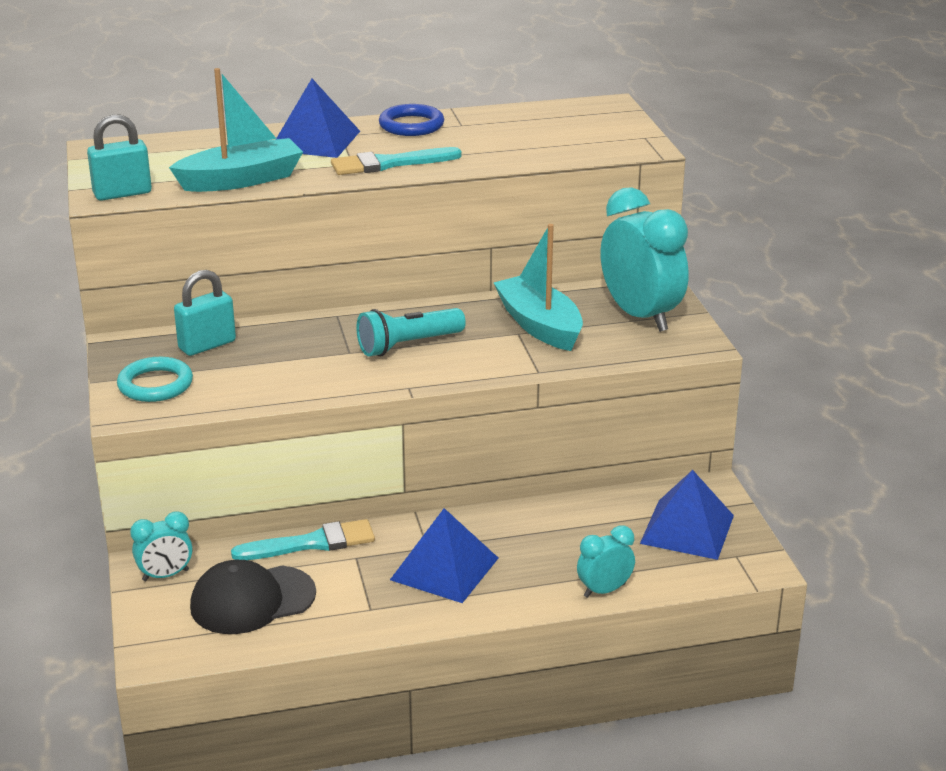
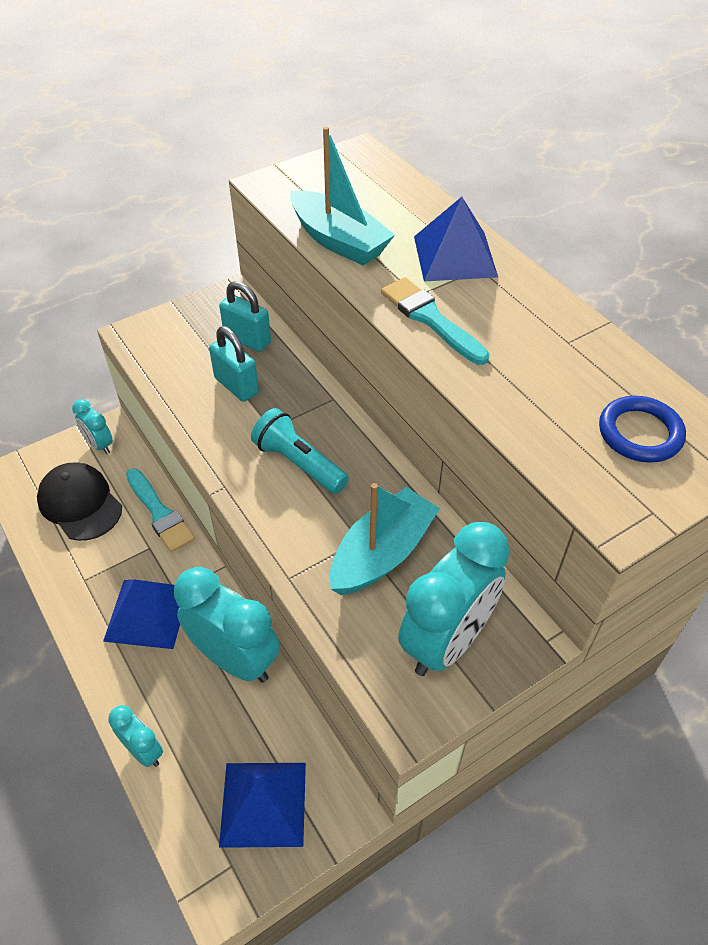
camera: 70 degrees right, 20 degrees up
(122, 193) = (278, 190): turquoise padlock -> turquoise padlock (236, 386)
(155, 384) = (176, 334): turquoise ring -> none
(411, 125) = (538, 307): blue ring -> blue ring (640, 433)
(531, 521) = (235, 659): none -> turquoise clock

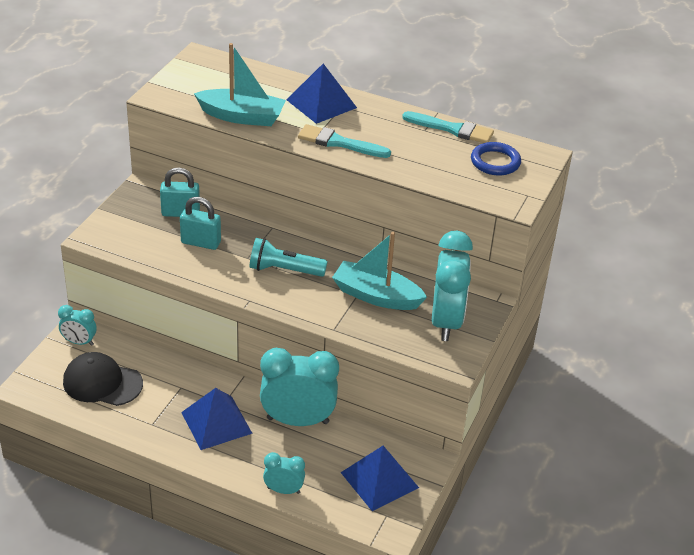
camera: 35 degrees left, 10 degrees down
(160, 513) = (168, 365): turquoise brush -> turquoise brush (452, 129)
(382, 553) = (376, 296): turquoise boat -> turquoise boat turned 75 degrees counterclockwise

